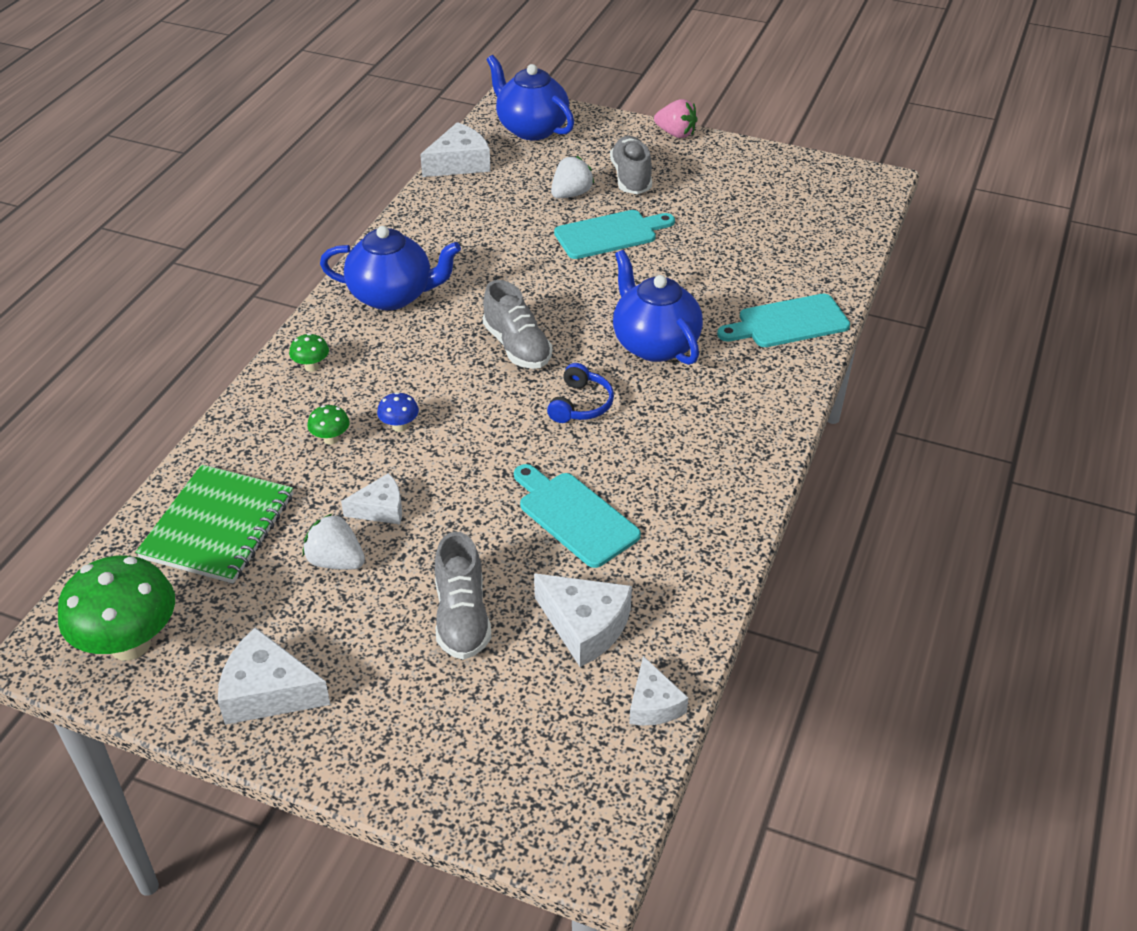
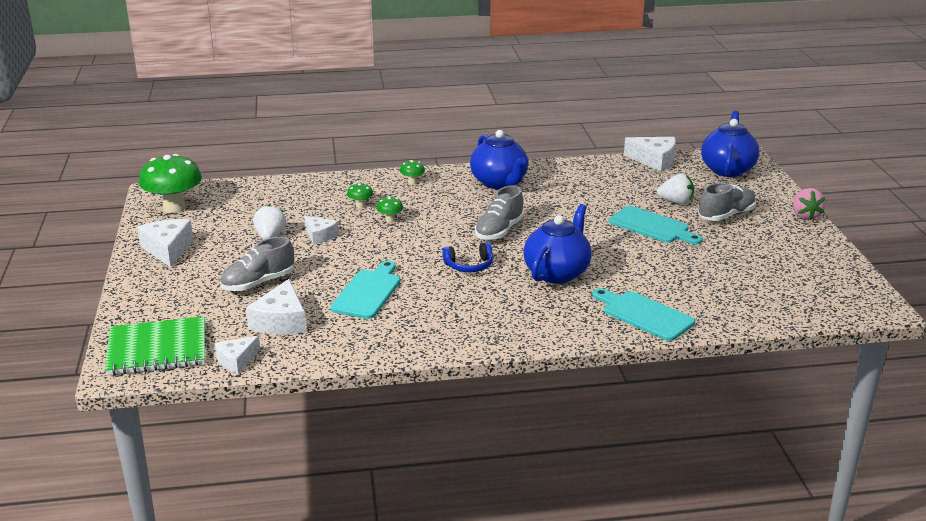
camera: 60 degrees right, 15 degrees down
(218, 526) = (268, 200): green notebook -> green notebook (157, 349)
(399, 426) = (390, 220): blue mushroom -> green mushroom

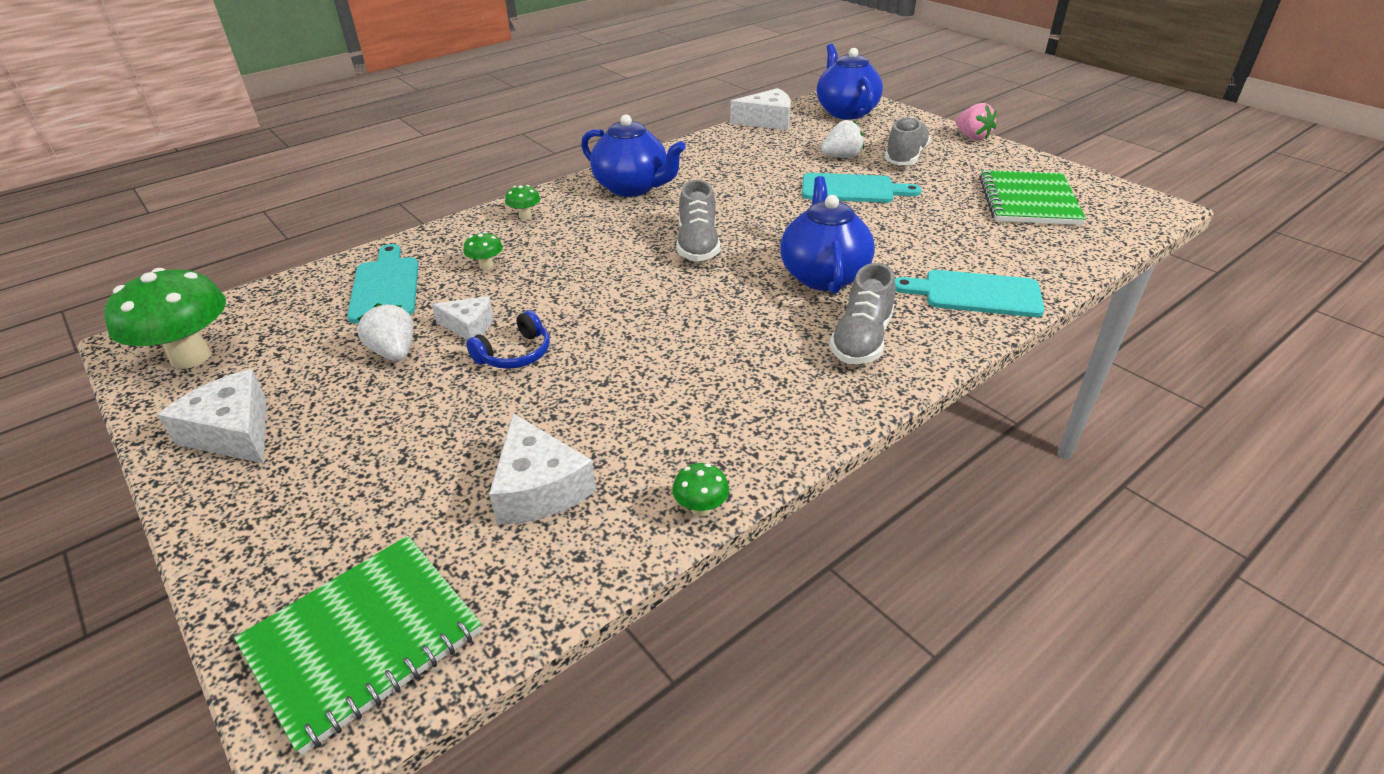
camera: 30 degrees left, 10 degrees up
(236, 360) = (531, 596): white cheese -> none
(258, 283) = (441, 434): grey shoe -> grey shoe (861, 340)
(368, 292) = (622, 387): turquoise cutting board -> turquoise cutting board (385, 287)
(390, 220) = (546, 273): green mushroom -> green mushroom (701, 508)
(469, 265) = (712, 301): blue headphones -> blue headphones (515, 354)
(777, 272) = (1028, 201): none -> green notebook

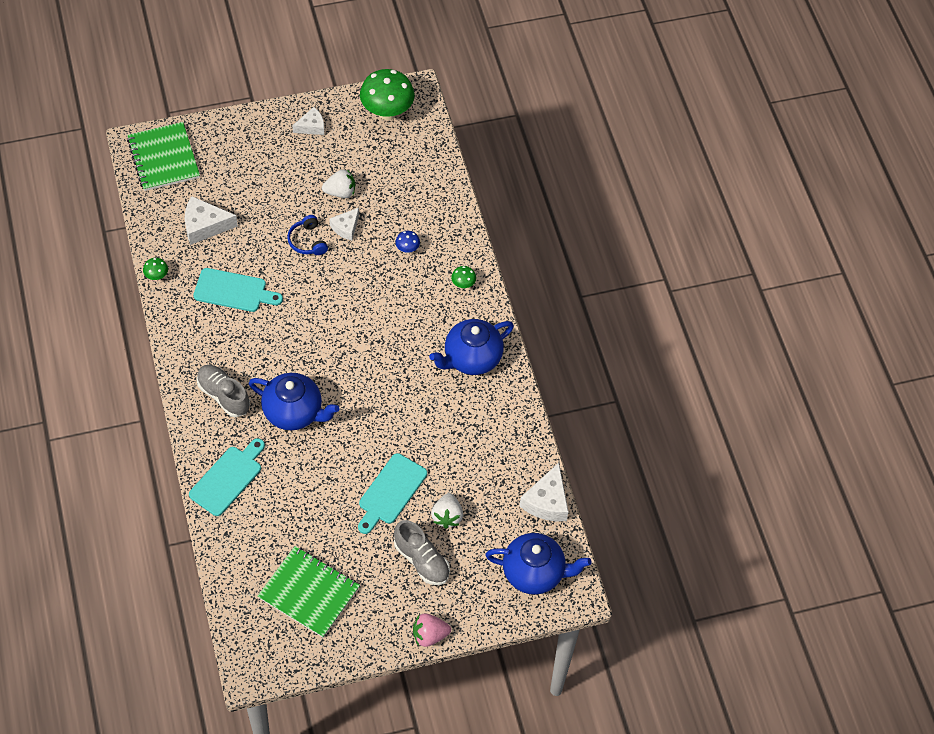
camera: 110 degrees right, 20 degrees up
(233, 432) = (311, 126): white cheese -> white cheese, size x0.64
(385, 287) = (411, 197): turquoise cutting board -> turquoise cutting board (234, 291)
(486, 266) = (407, 249): green mushroom -> blue mushroom
(697, 245) = (368, 364): grey shoe -> none

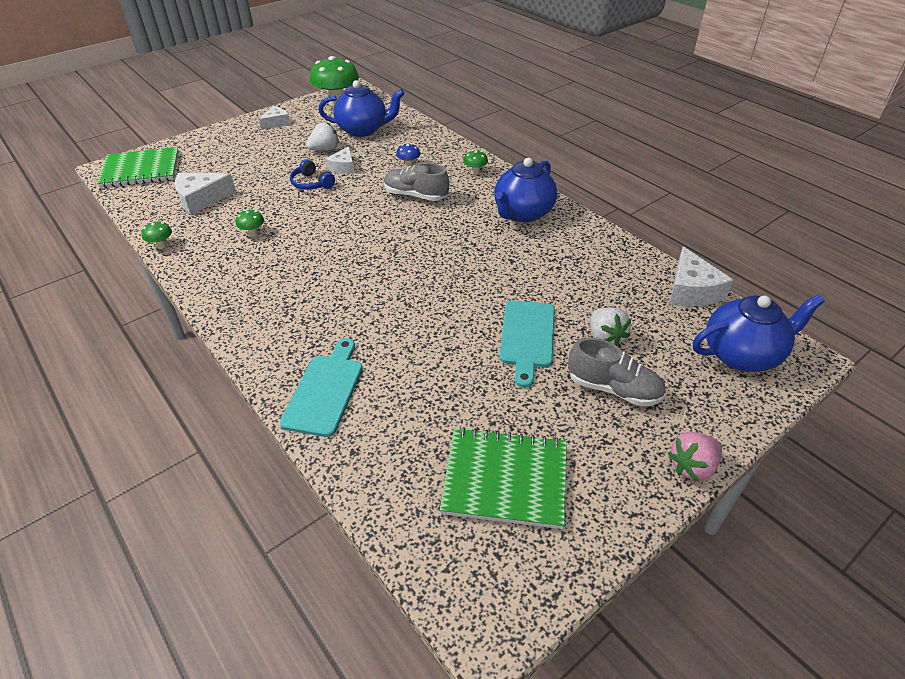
camera: 20 degrees left, 15 degrees down
(163, 158) = (141, 170): green notebook -> green notebook turned 60 degrees counterclockwise
(223, 395) = (281, 316): grey shoe -> grey shoe (415, 196)
(234, 291) = (253, 233): turquoise cutting board -> green mushroom
(294, 412) = (371, 305): blue teapot -> blue teapot (363, 130)

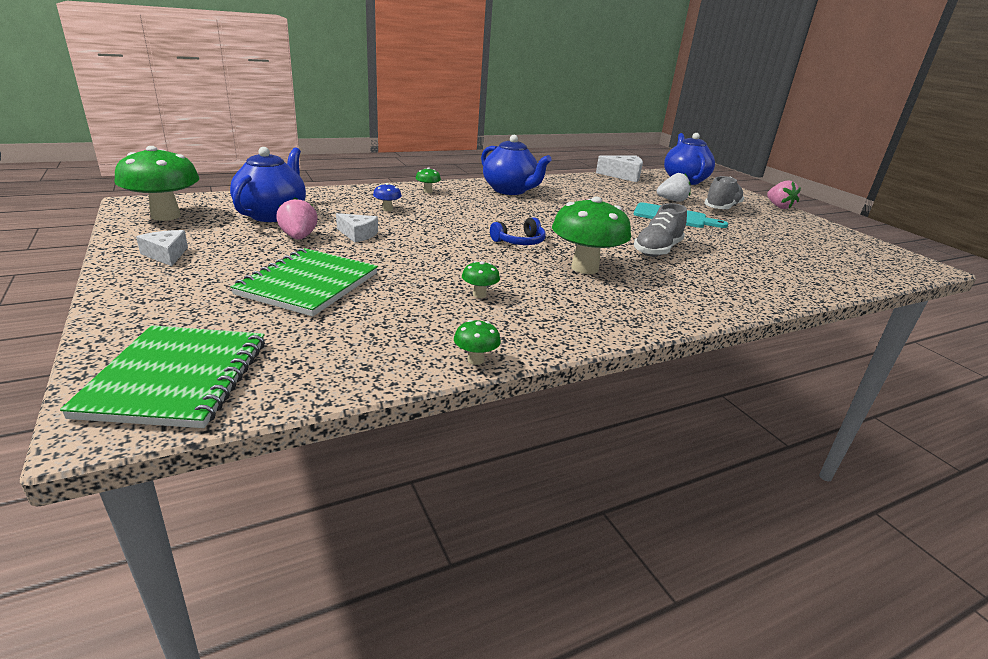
camera: 80 degrees left, 15 degrees down
(201, 199) = (358, 323): white cheese -> none
(311, 183) = (382, 253): blue headphones -> blue headphones (519, 241)
(324, 277) = (584, 268): none -> green mushroom
(325, 149) = (299, 237): white strawberry -> pink strawberry
(325, 390) = (753, 285): turquoise cutting board -> none
(415, 196) = (453, 215): grey shoe -> grey shoe (657, 250)
(505, 479) = (814, 245): green notebook -> green notebook (308, 284)

